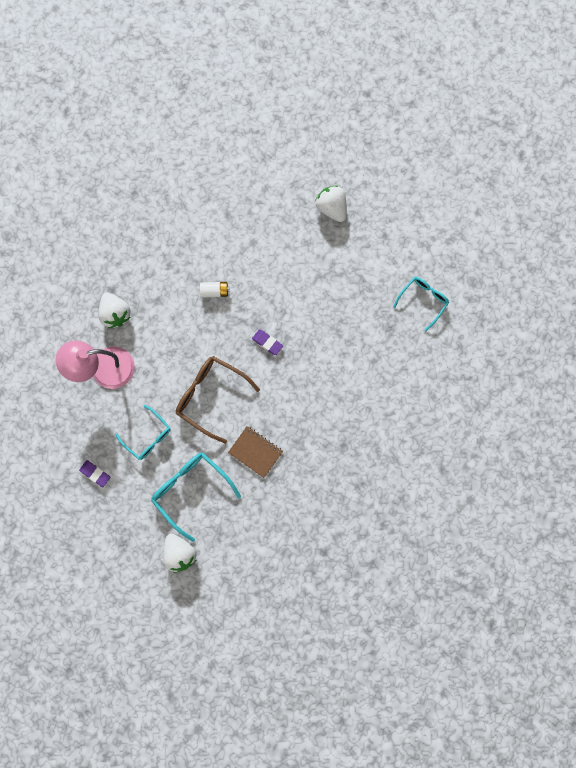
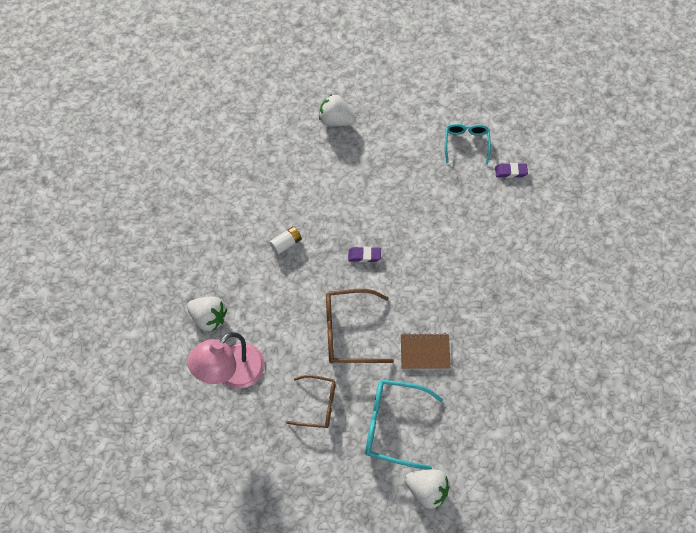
camera: 35 degrees left, 15 degrees down
(95, 473) = (292, 472): purple eraser -> purple eraser (510, 172)
(148, 437) = (318, 404): turquoise glasses -> brown glasses

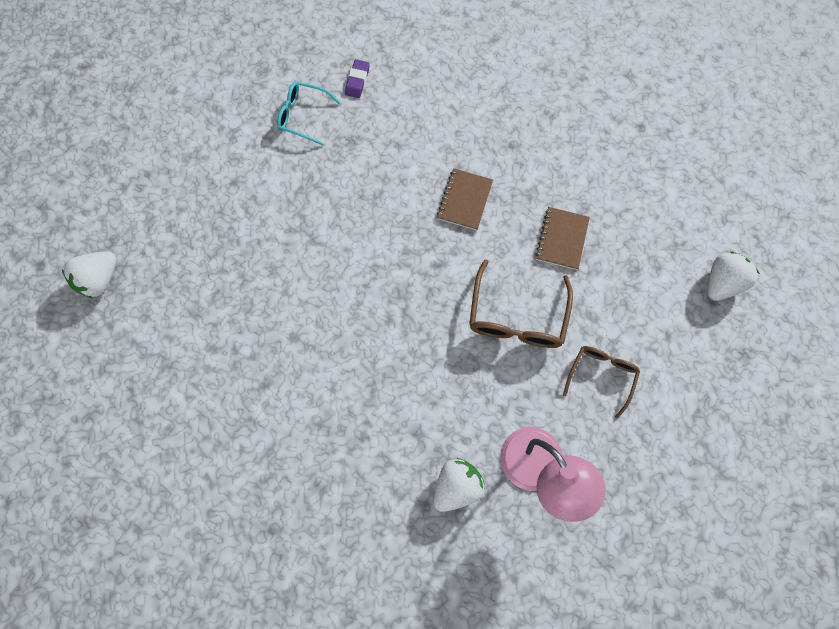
camera: 75 degrees left, 10 degrees up
(286, 243) = (377, 363): white battery -> none
(336, 120) = (214, 256): white strawberry -> white strawberry (100, 279)
(364, 255) = (421, 272): purple eraser -> none
(393, 425) = (642, 297): turquoise glasses -> none
(434, 272) = (464, 200): none -> brown notebook

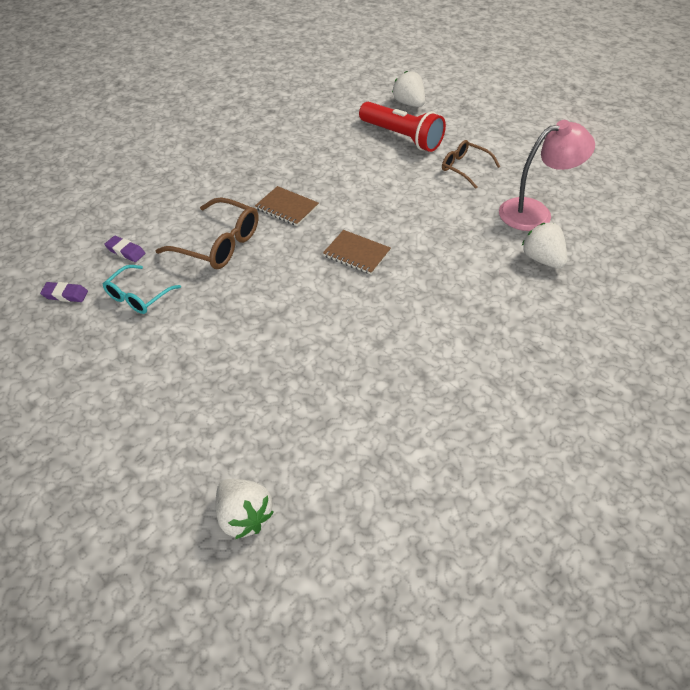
camera: 75 degrees left, 25 degrees down
(291, 58) = (65, 295): none -> purple eraser
(517, 316) = (403, 199): brown glasses -> brown glasses (218, 244)
(561, 239) = (346, 164): brown notebook -> brown notebook (356, 254)
(640, 289) = (401, 137): none -> red flashlight

